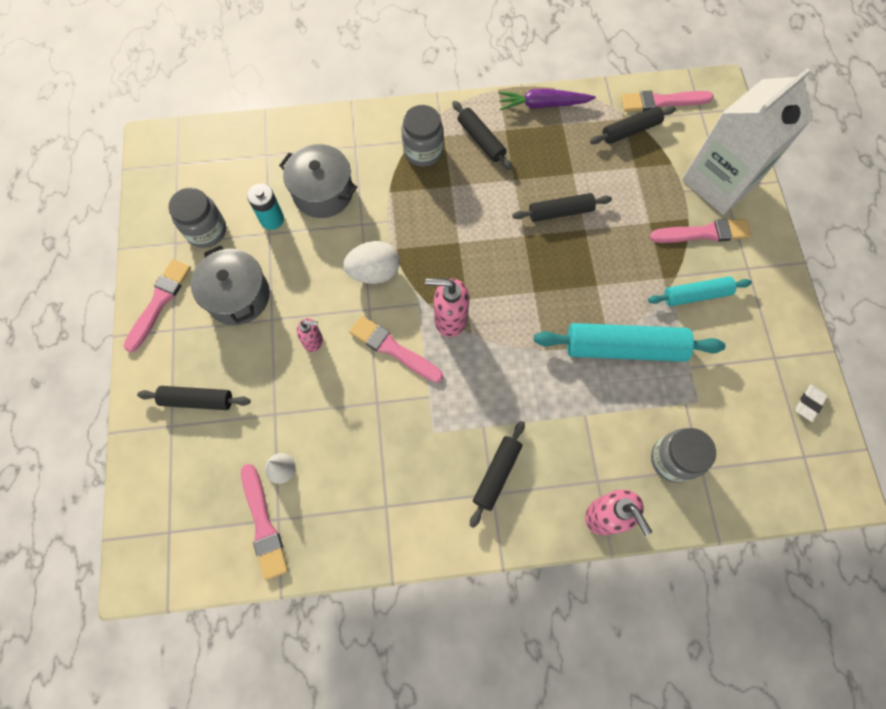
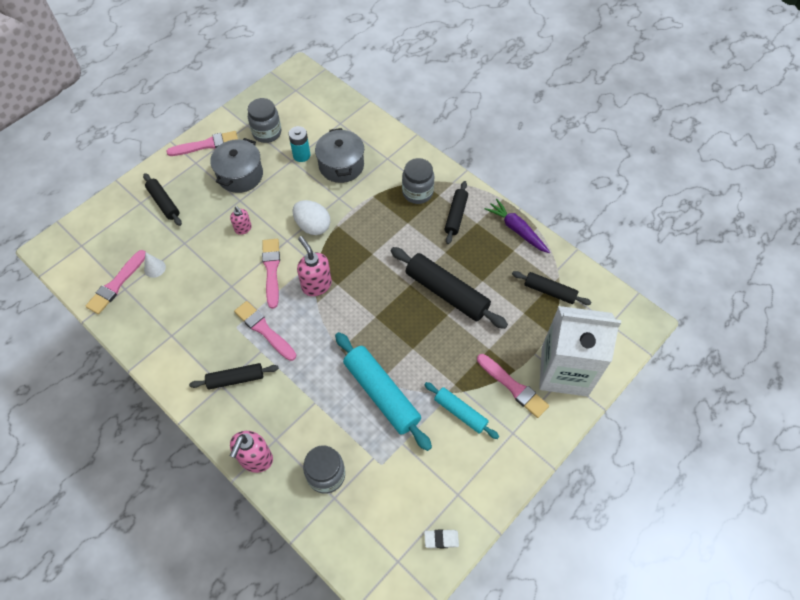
camera: 50 degrees right, 10 degrees down
(560, 212) = (446, 293): black rolling pin -> black rolling pin, size x1.71
(662, 102) = (593, 295): pink brush -> pink brush (264, 330)

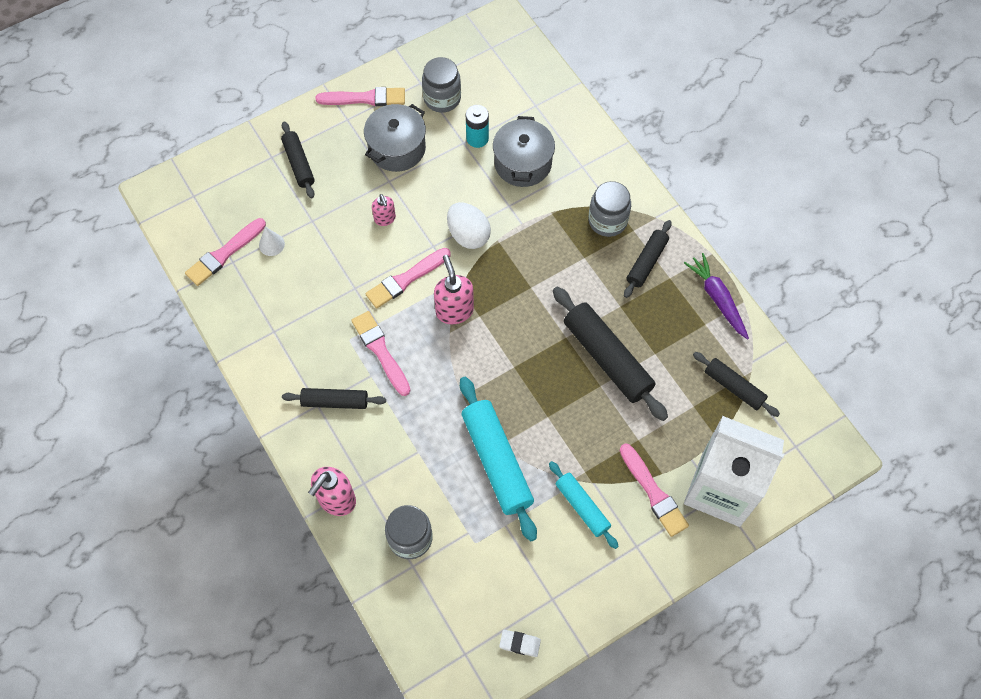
camera: 15 degrees right, 5 degrees up
(271, 270) = (406, 279): pink brush -> pink brush turned 135 degrees counterclockwise

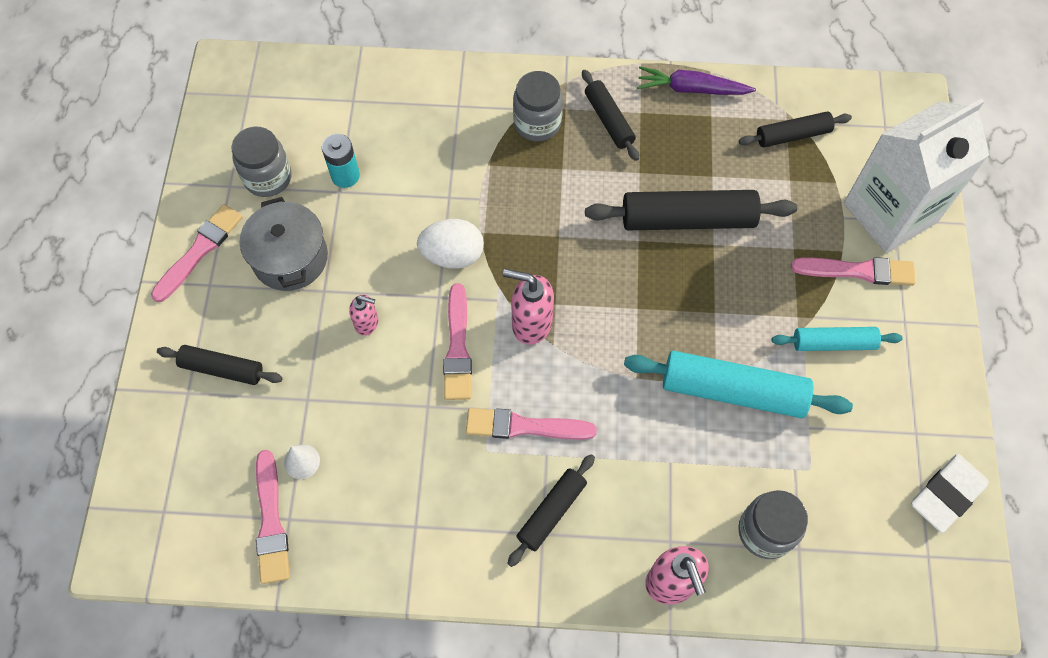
camera: 55 degrees left, 0 degrees up
(520, 643) = (946, 494): white eraser -> white eraser, size x1.78
(523, 163) = (410, 154): grey pot -> none

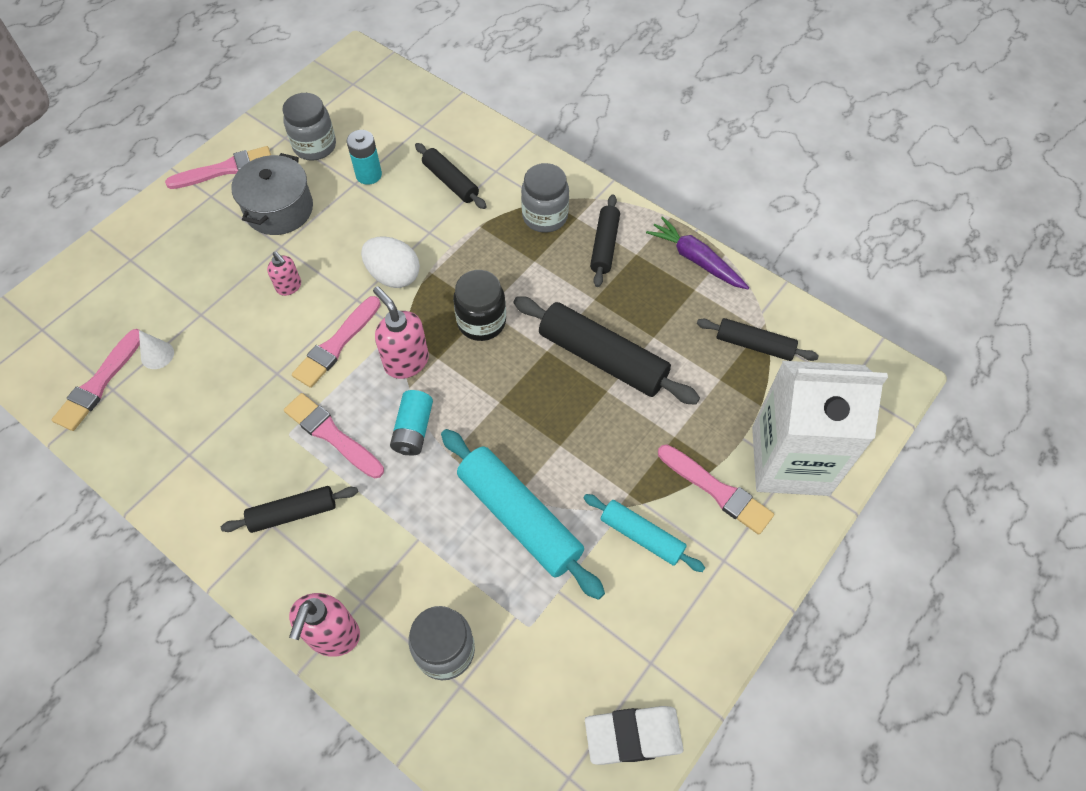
camera: 35 degrees right, 5 degrees down
(222, 369) = (166, 257): black rolling pin -> black rolling pin (450, 182)
(564, 249) = (481, 322): none -> black jar
(588, 377) = (413, 430): none -> turquoise battery

